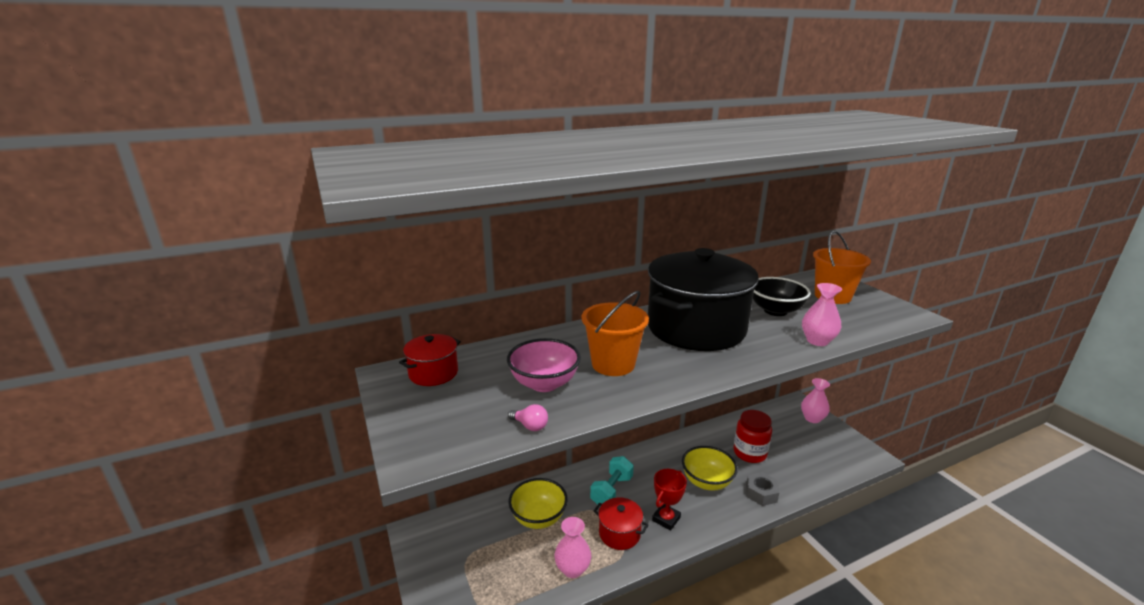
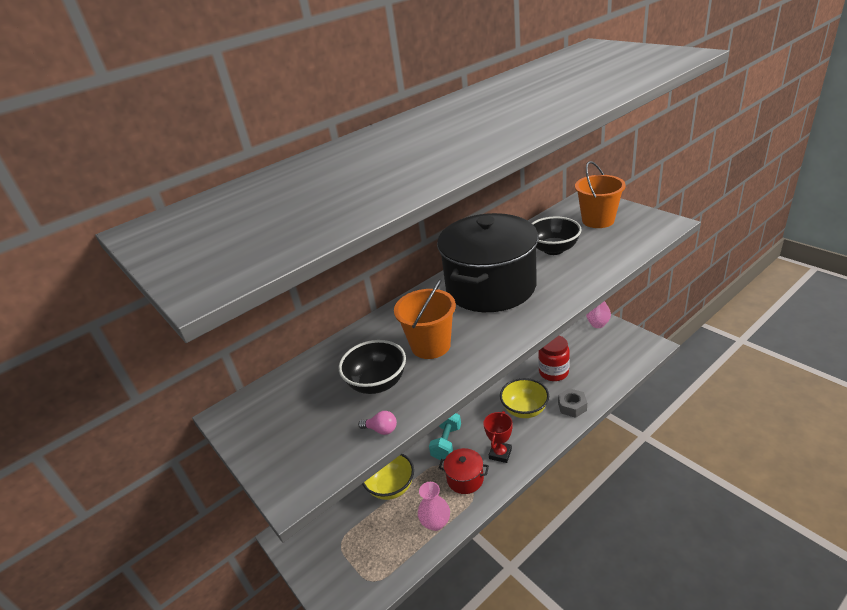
camera: 10 degrees left, 10 degrees up
(433, 373) = (271, 401): red pot -> none
(544, 383) = (377, 383): pink bowl -> black bowl
(817, 341) = (596, 273): pink vase -> none

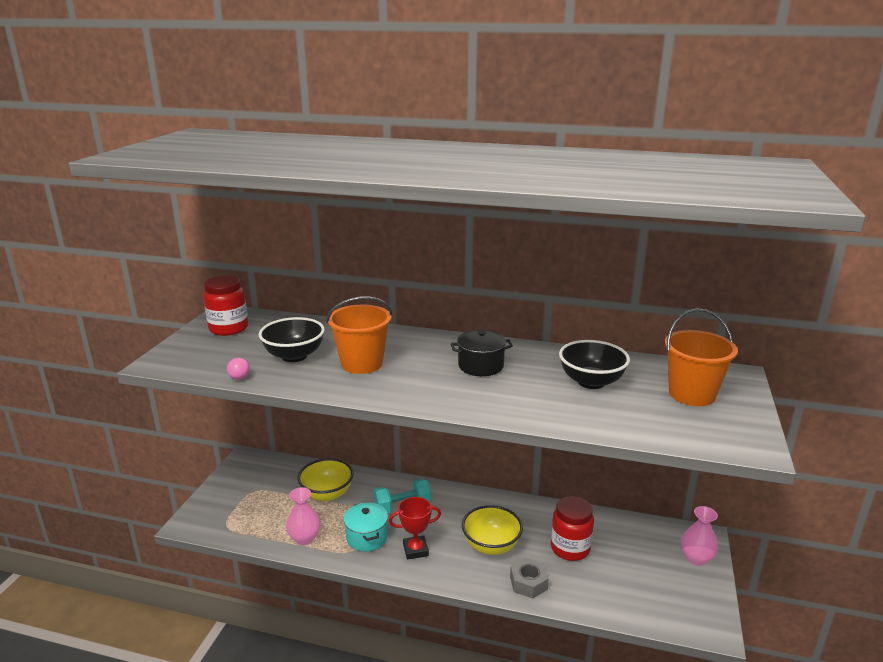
camera: 50 degrees right, 10 degrees down
(269, 418) = (228, 328): none -> red jar
(465, 479) = (367, 537): red pot -> turquoise pot
(490, 287) = (481, 366): black pot -> black pot, size x0.43

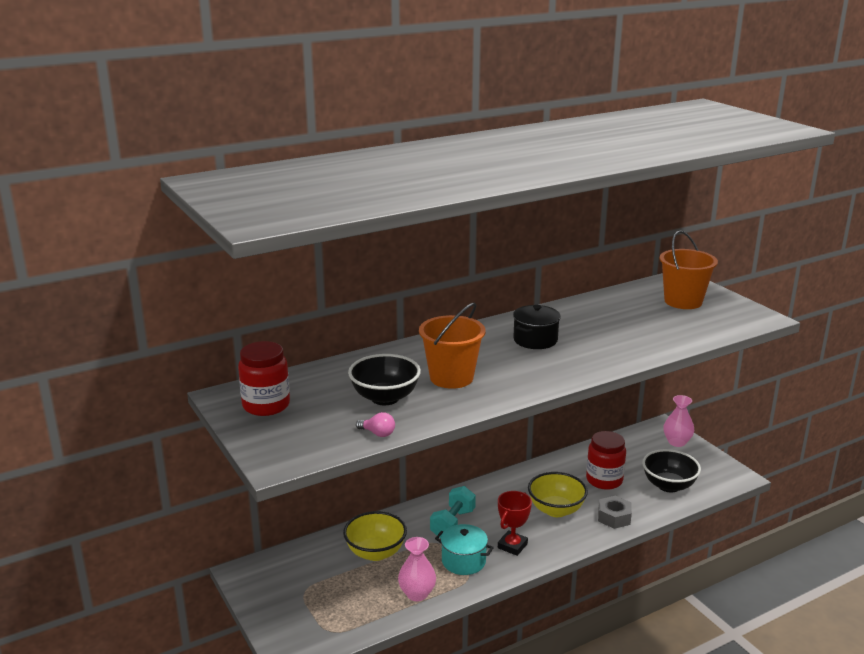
camera: 45 degrees left, 0 degrees up
(591, 382) = (620, 319): black bowl -> black bowl (668, 485)

